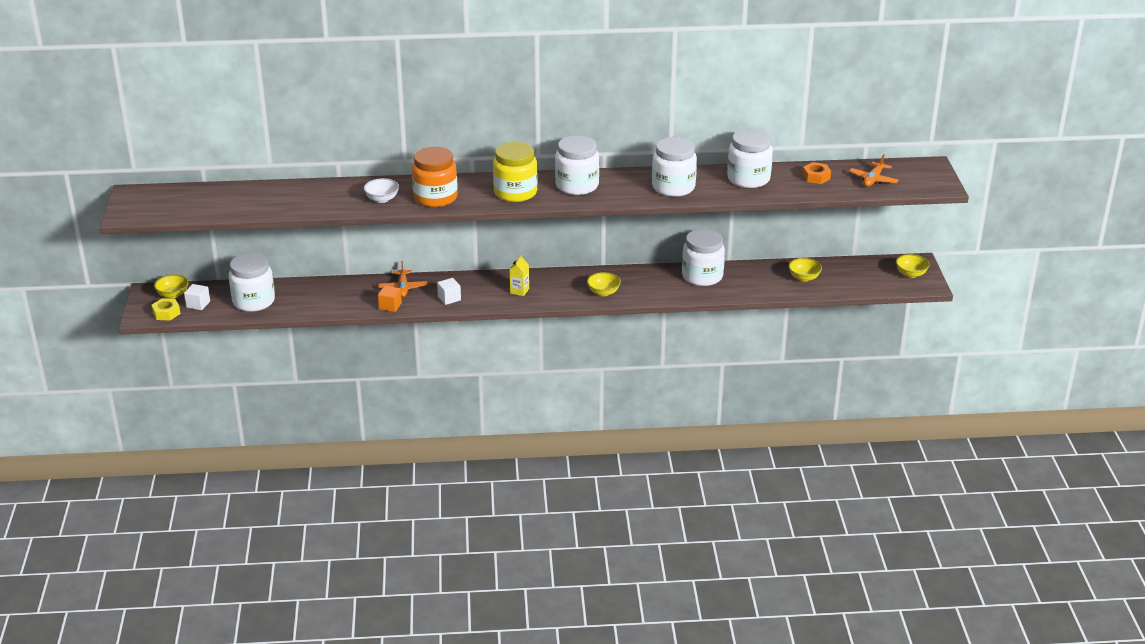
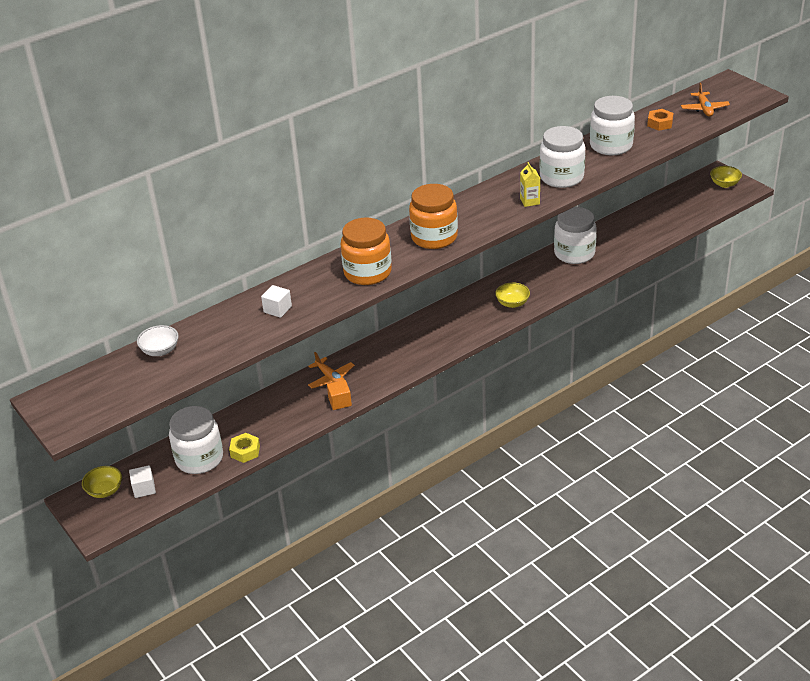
camera: 30 degrees left, 5 degrees up
(166, 313) = (120, 514): yellow nut -> yellow nut (245, 451)
(382, 199) = (318, 295): white bowl -> white bowl (160, 350)
(449, 298) = (386, 369): white cube -> white cube (277, 309)
(515, 192) = (434, 237): yellow jar -> orange jar
(519, 291) = (440, 334): yellow carton -> yellow carton (529, 201)
(577, 186) = (479, 209): white jar -> none
(804, 277) = (652, 221): yellow bowl -> none

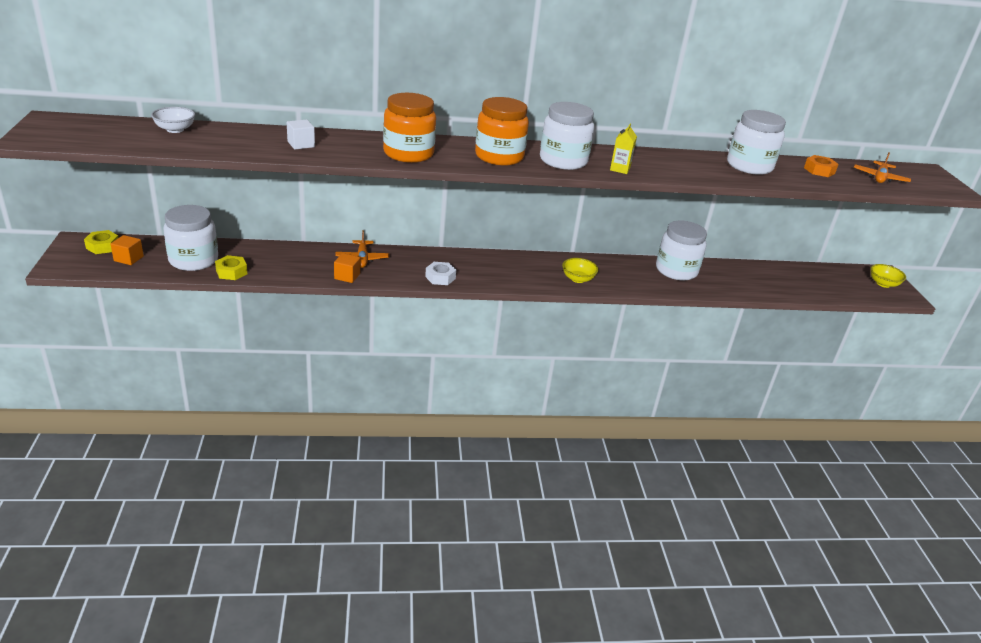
camera: 25 degrees right, 5 degrees down
(105, 491) = (103, 246): yellow bowl -> yellow nut
(144, 489) = (128, 259): white cube -> orange cube
(411, 361) = (440, 277): none -> white nut
(561, 177) = (672, 167): white jar -> white jar (563, 161)

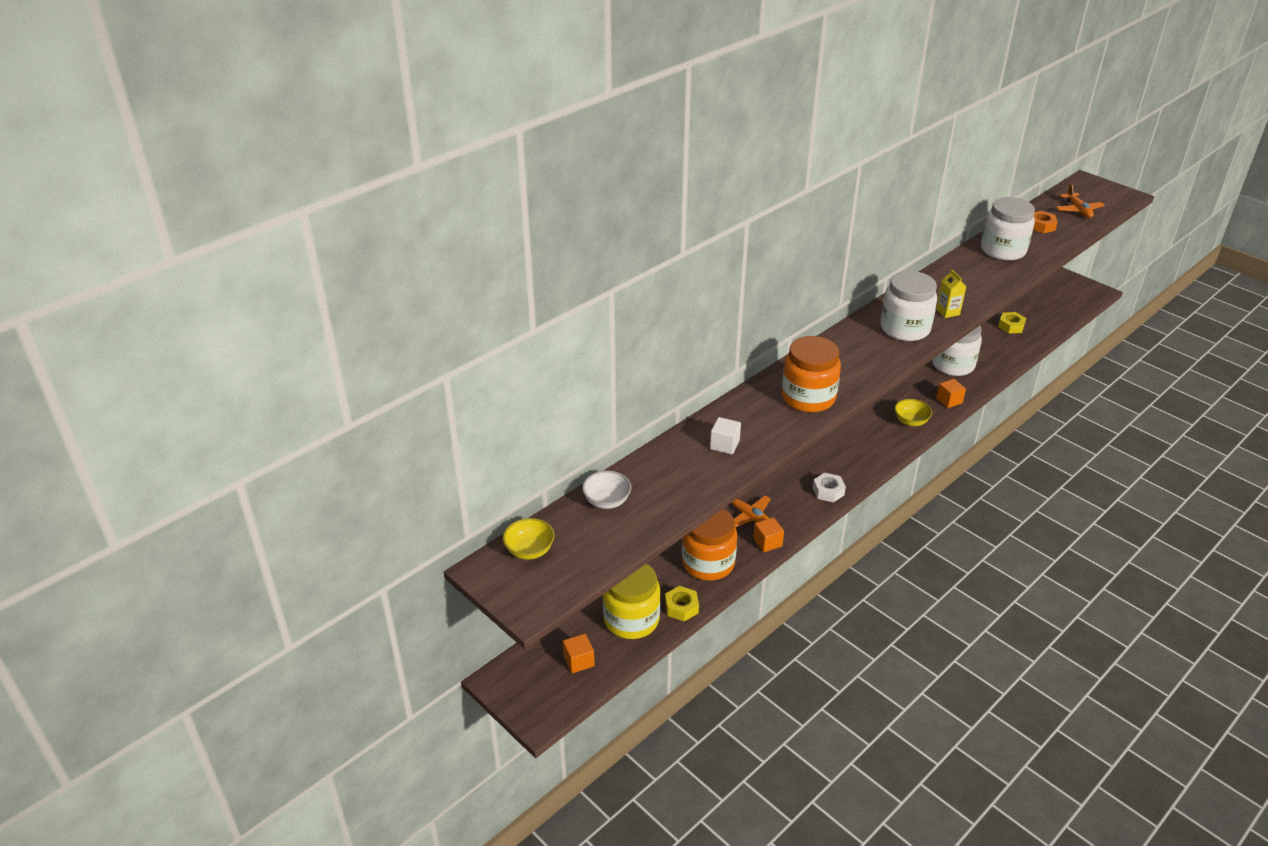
camera: 35 degrees left, 5 degrees up
(103, 246) = (532, 666): yellow nut -> yellow nut (1011, 326)
(193, 260) = (631, 619): white jar -> yellow jar
(499, 157) = (863, 355): orange jar -> orange jar (708, 563)
(633, 285) = (949, 400): none -> orange cube
(883, 284) = (1072, 287): yellow bowl -> yellow bowl (529, 550)

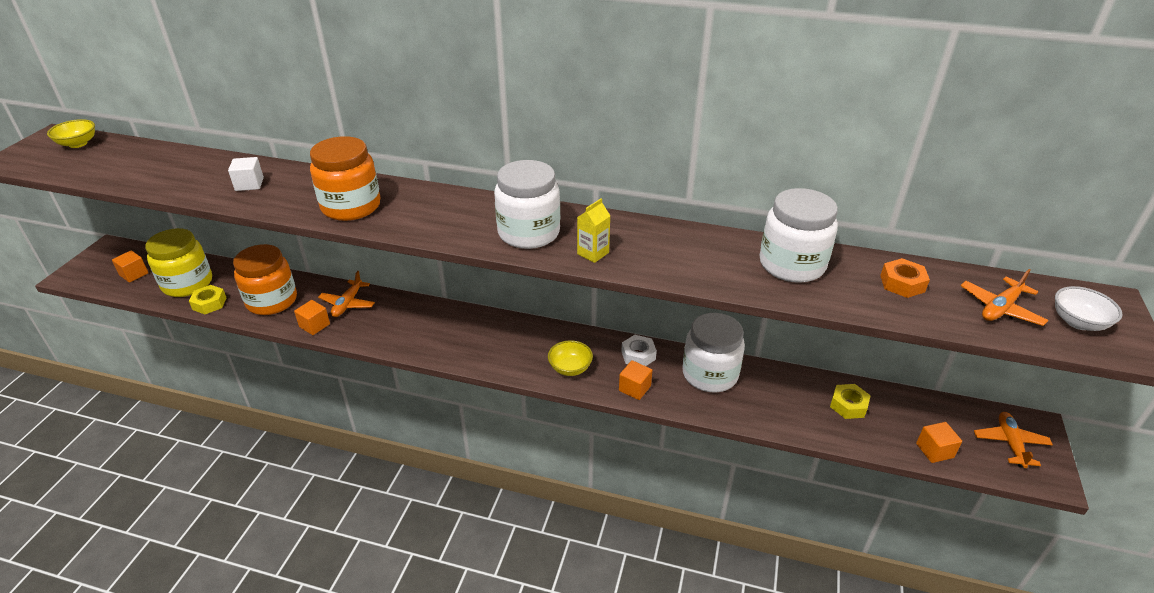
camera: 60 degrees right, 0 degrees up
(607, 501) = (148, 155): white bowl -> white bowl (1078, 322)
(828, 491) = (410, 342): white nut -> white nut (638, 355)
(1062, 315) = (934, 450): none -> orange cube
(1068, 290) = (1010, 443): none -> orange plane

